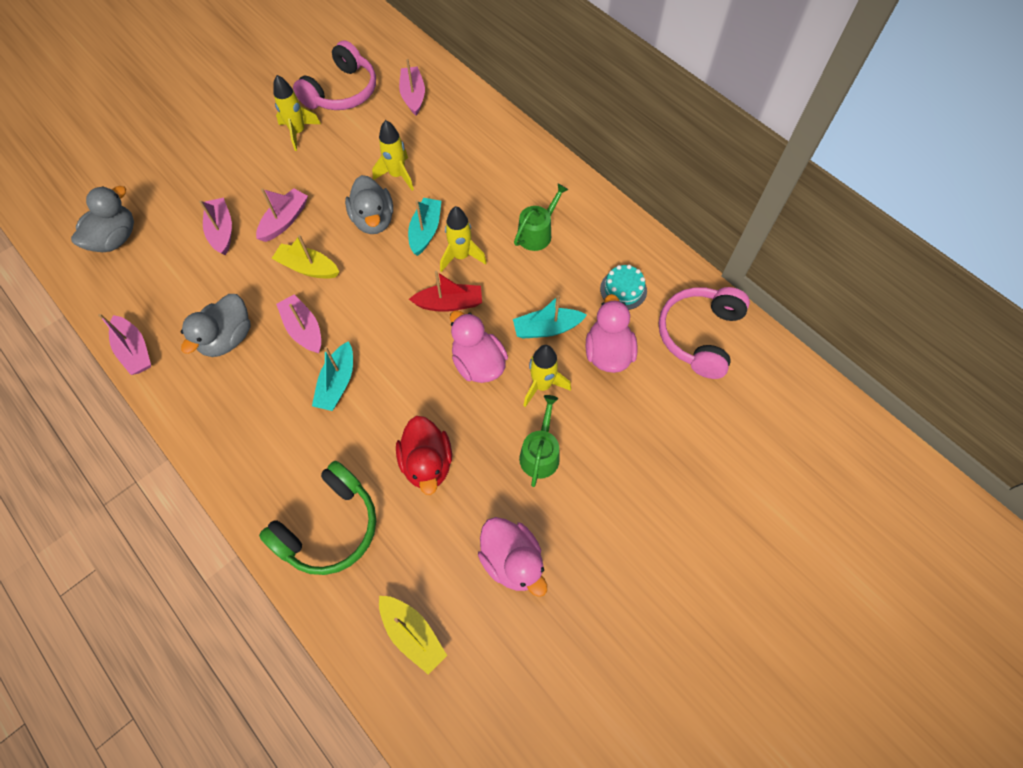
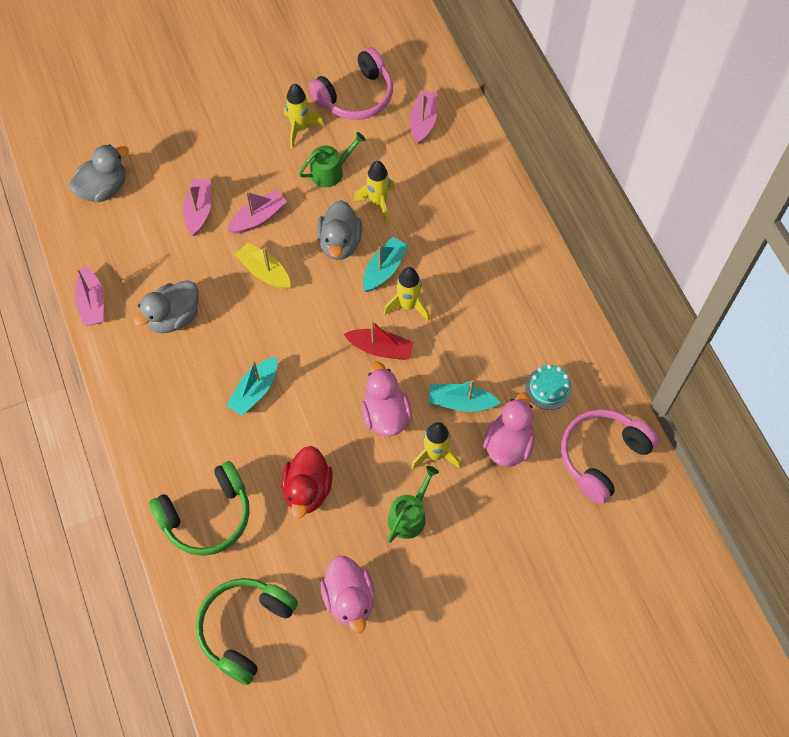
camera: 20 degrees right, 0 degrees up
(304, 329) = (242, 331): pink boat -> none
(412, 634) = (245, 628): yellow boat -> green headphones
(537, 233) = (489, 305): green watering can -> green watering can (330, 171)

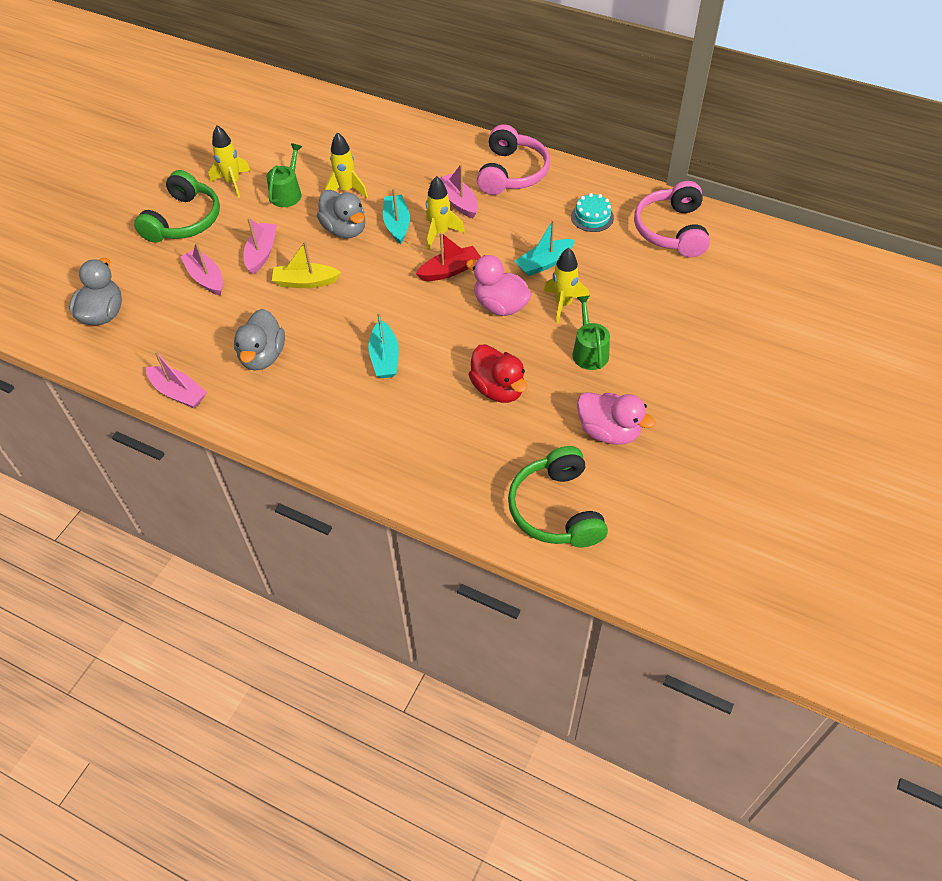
camera: 40 degrees left, 10 degrees down
(207, 516) = (441, 461): green headphones -> green headphones (184, 220)
(356, 97) = (256, 141): pink headphones -> pink headphones (512, 173)
(423, 121) = (325, 126): pink boat -> pink boat (458, 201)
(508, 444) = (604, 264): pink duck -> none

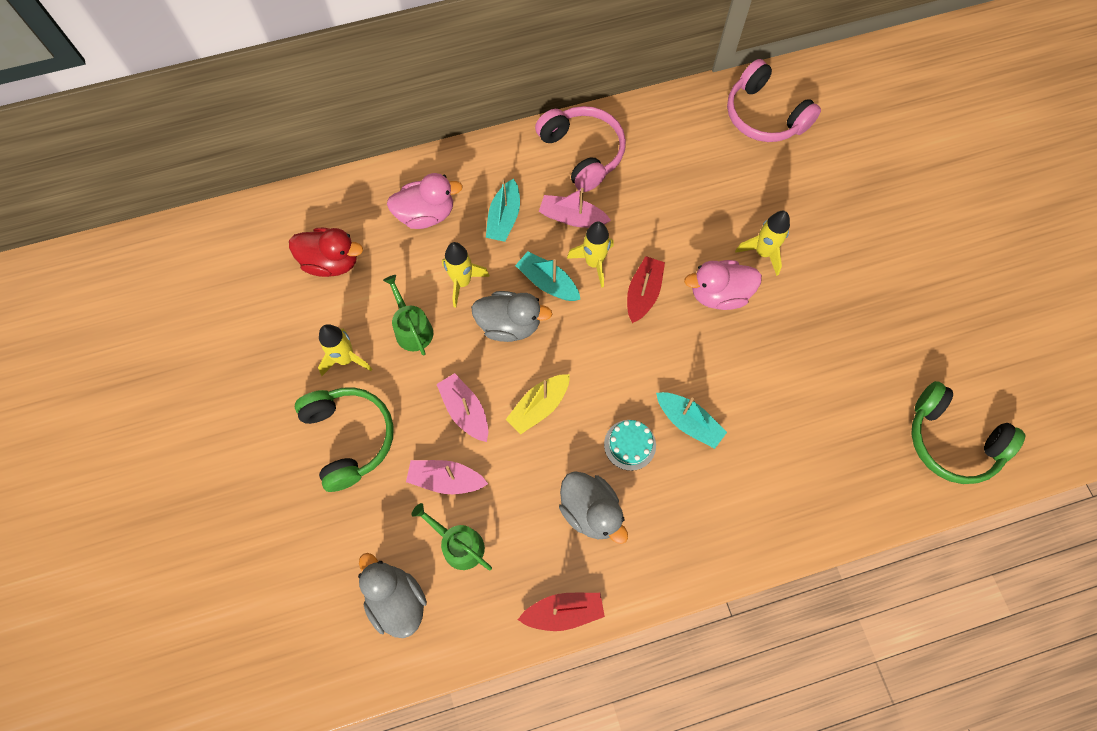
camera: 45 degrees left, 15 degrees up
(178, 393) = (563, 612): pink boat -> red boat
(498, 389) = (802, 374): red duck -> red duck (331, 262)
(544, 263) = (707, 225): turquoise boat -> turquoise boat (504, 218)
(589, 351) = (827, 281): green watering can -> green watering can (458, 544)
(592, 217) = (693, 149): turquoise cake -> turquoise cake (630, 445)
(609, 431) = (914, 341): pink duck -> pink duck (426, 214)

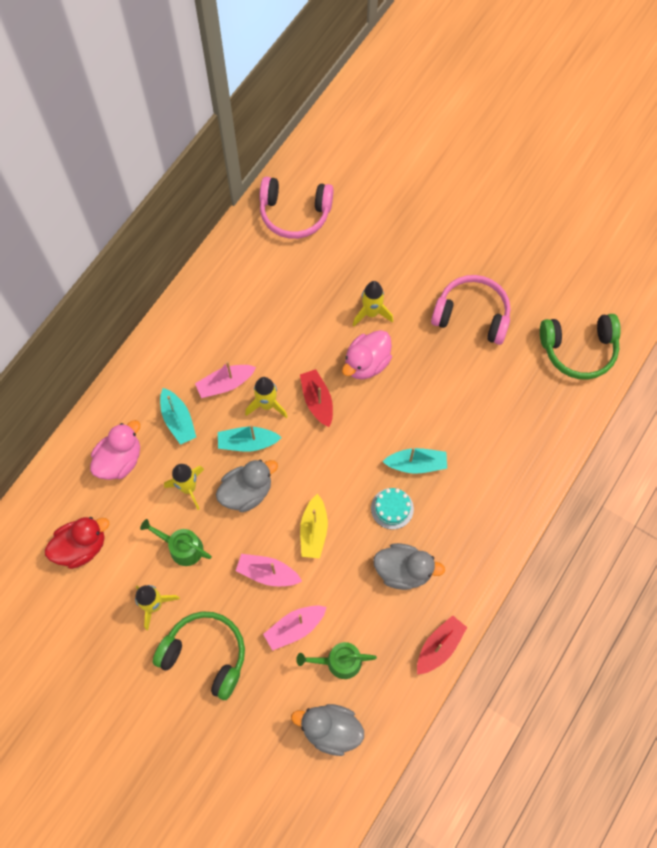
camera: 40 degrees left, 0 degrees up
(583, 153) = (193, 331): pink headphones -> pink headphones (472, 315)

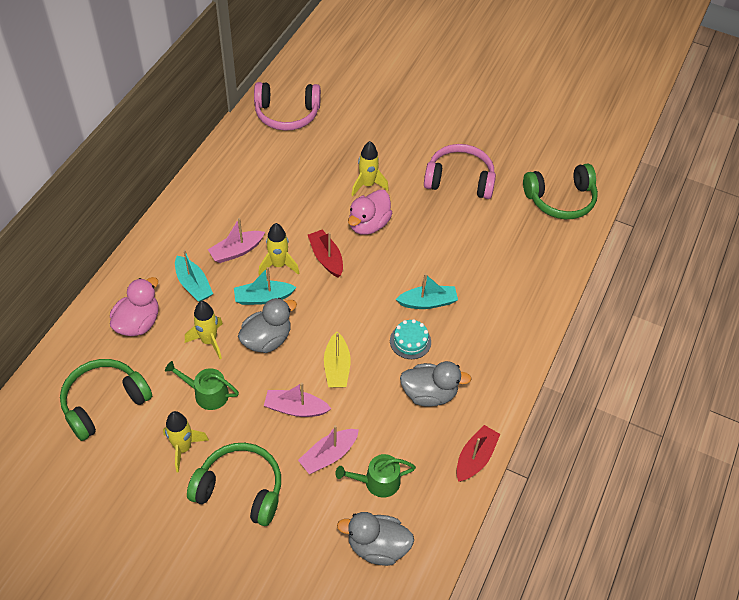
camera: 10 degrees left, 15 degrees down
(81, 547) = (104, 402): red duck -> green headphones

